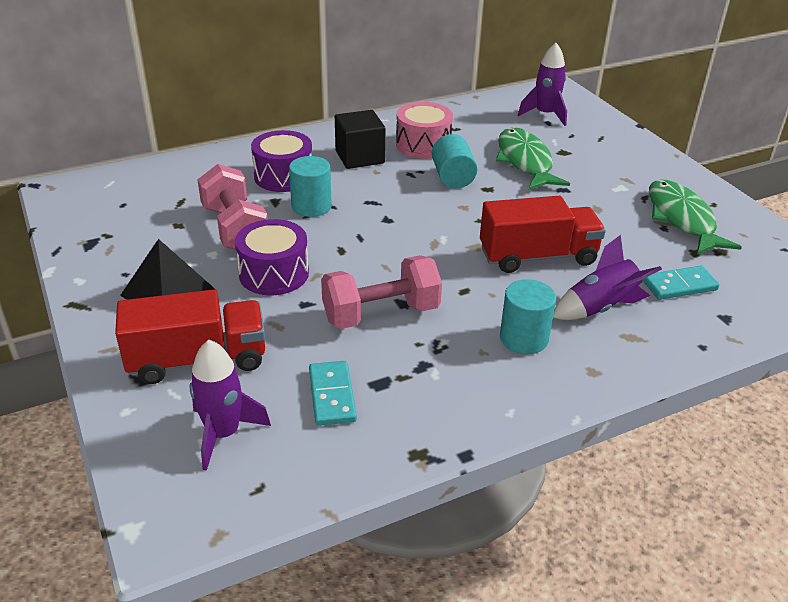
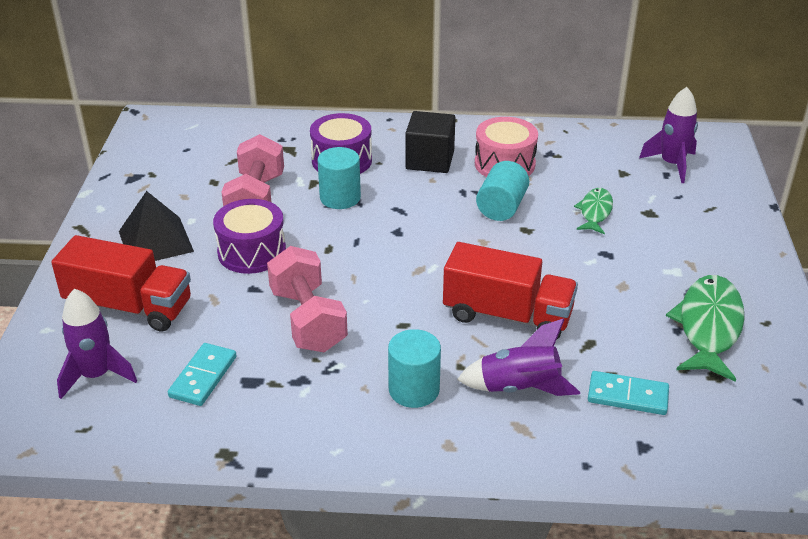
camera: 30 degrees right, 0 degrees up
(381, 314) = (308, 320): pink dumbbell -> pink dumbbell turned 60 degrees clockwise
(525, 162) = (595, 212): green fish -> green fish, size x0.57

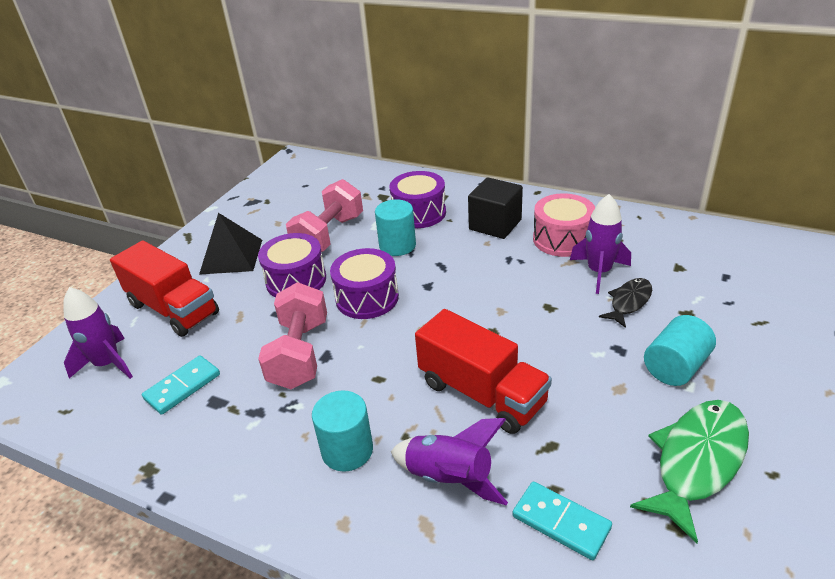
camera: 25 degrees right, 0 degrees up
(342, 255) = (367, 298): none -> purple drum
(501, 207) = (536, 280): turquoise cylinder -> turquoise cylinder (675, 367)
(595, 212) = (629, 302): green fish -> black fish
(672, 164) = (736, 267): purple rocket -> purple rocket (599, 272)

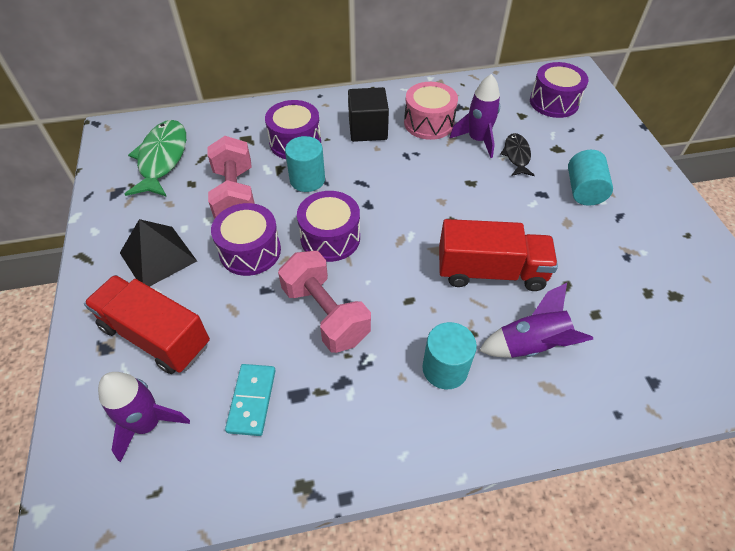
camera: 40 degrees left, 15 degrees up
(173, 309) = (156, 336): red truck -> red truck turned 150 degrees counterclockwise
(561, 522) = (619, 332): turquoise domino -> none
(697, 461) = (648, 249): green fish -> green fish (162, 159)
(735, 268) = (554, 102): none -> purple drum

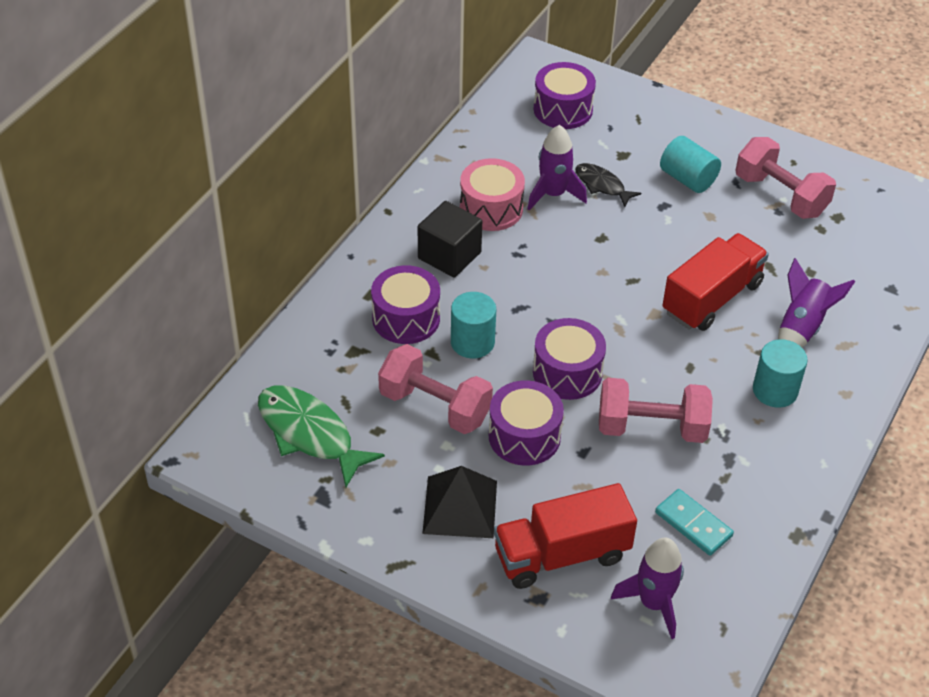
camera: 50 degrees left, 5 degrees down
(644, 248) = (780, 195): none -> pink dumbbell

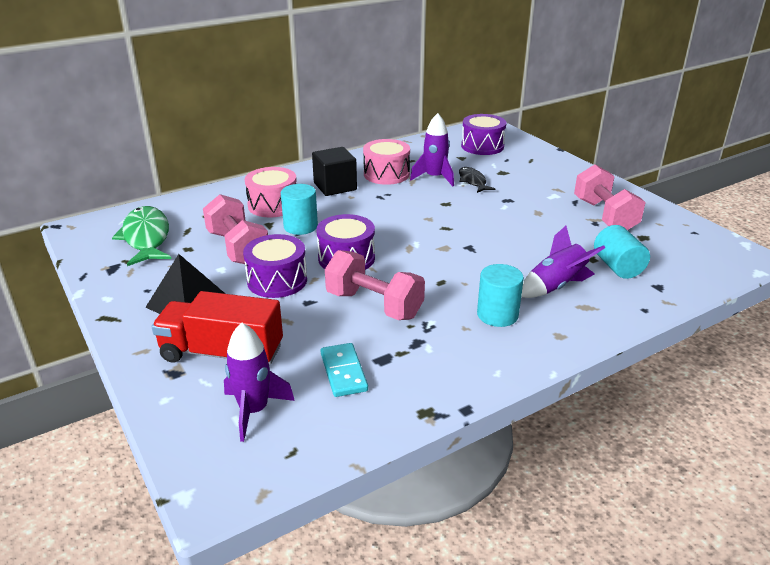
camera: 30 degrees right, 15 degrees down
(406, 318) = (273, 205): purple drum -> pink drum
(687, 179) = (538, 192): turquoise cylinder -> turquoise cylinder (617, 267)
(712, 298) = (497, 251): red truck -> none

